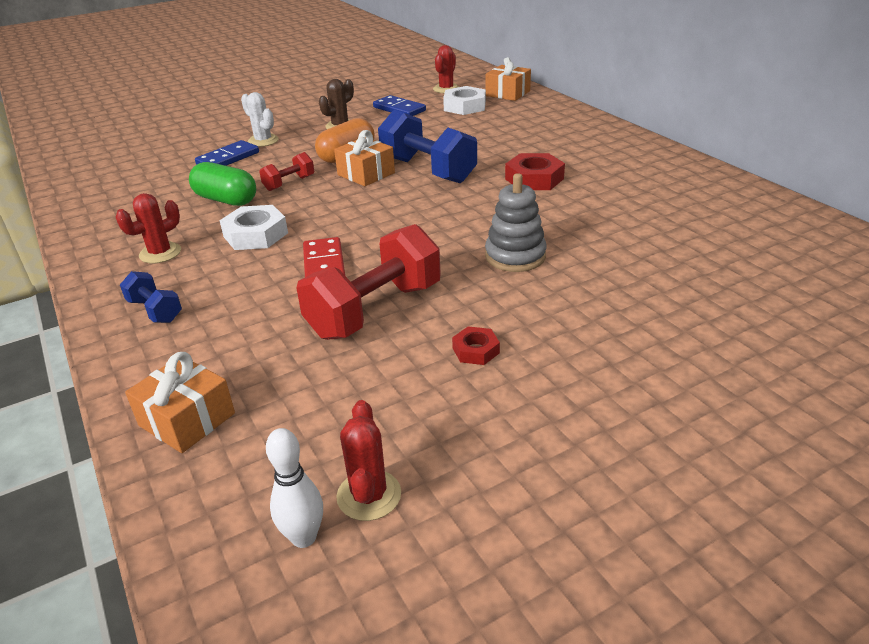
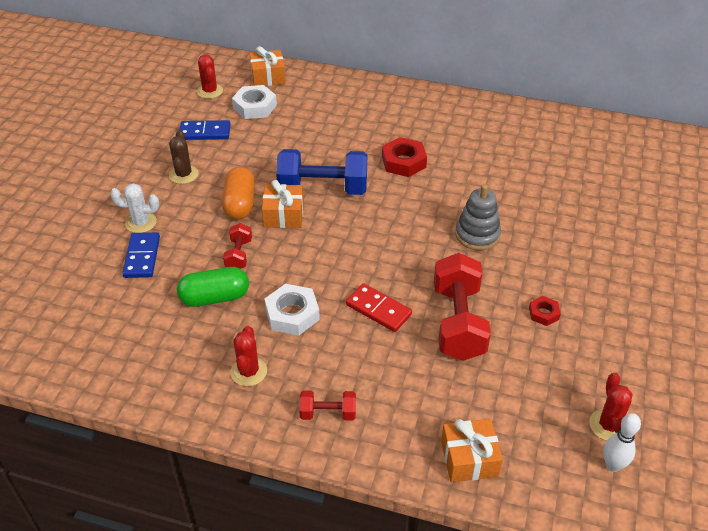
camera: 45 degrees left, 10 degrees up
(155, 311) = (328, 413): blue dumbbell -> red dumbbell
(369, 495) = (608, 425): red cactus -> red cactus turned 45 degrees clockwise

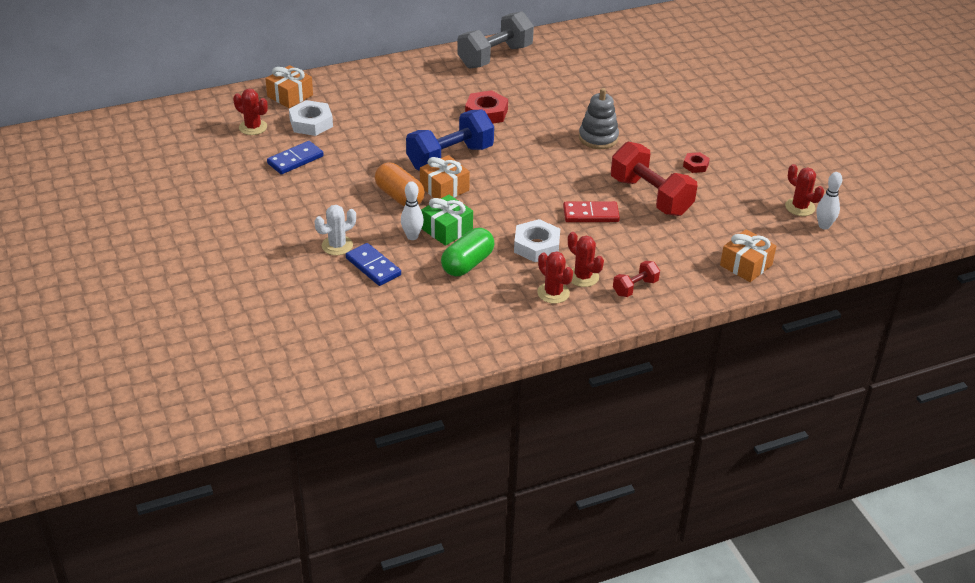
camera: 40 degrees left, 5 degrees down
(183, 175) = (323, 197): brown cactus -> none
(204, 246) = (412, 236): none -> white bowling pin
(239, 255) = (447, 229): red dumbbell -> green gift
(294, 371) = (583, 277): none -> red cactus
(473, 113) = (495, 57): none -> grey dumbbell

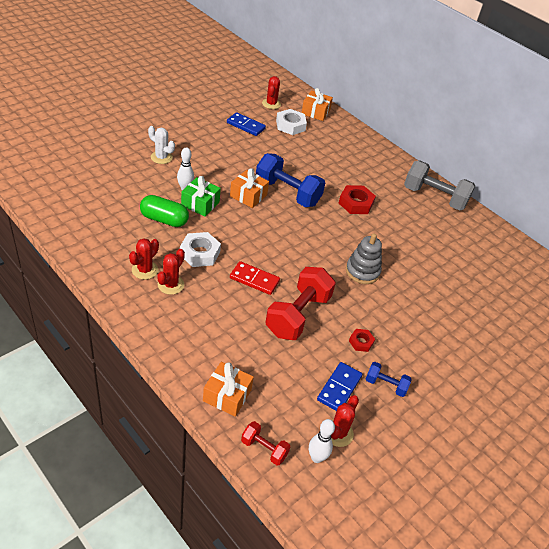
camera: 65 degrees right, 5 degrees up
(373, 267) = (144, 176): blue domino -> blue domino (339, 388)
(399, 196) = (228, 176): orange capsule -> none
(591, 214) = (254, 279): red domino -> red domino turned 45 degrees counterclockwise
(635, 287) = (167, 319): red dumbbell -> red dumbbell (264, 449)
(750, 165) = (385, 385): none -> blue dumbbell

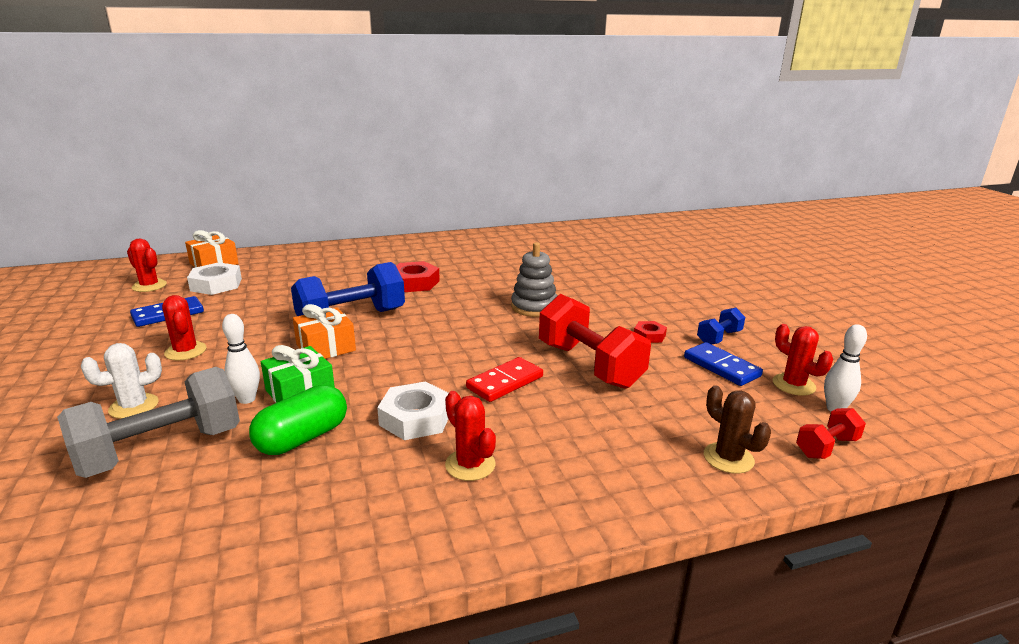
camera: 60 degrees left, 20 degrees down
(145, 270) = (414, 488): red cactus -> red cactus (185, 351)
(227, 395) = (728, 458): orange gift -> brown cactus
(434, 197) = (444, 244): grey dumbbell -> grey dumbbell (161, 450)

